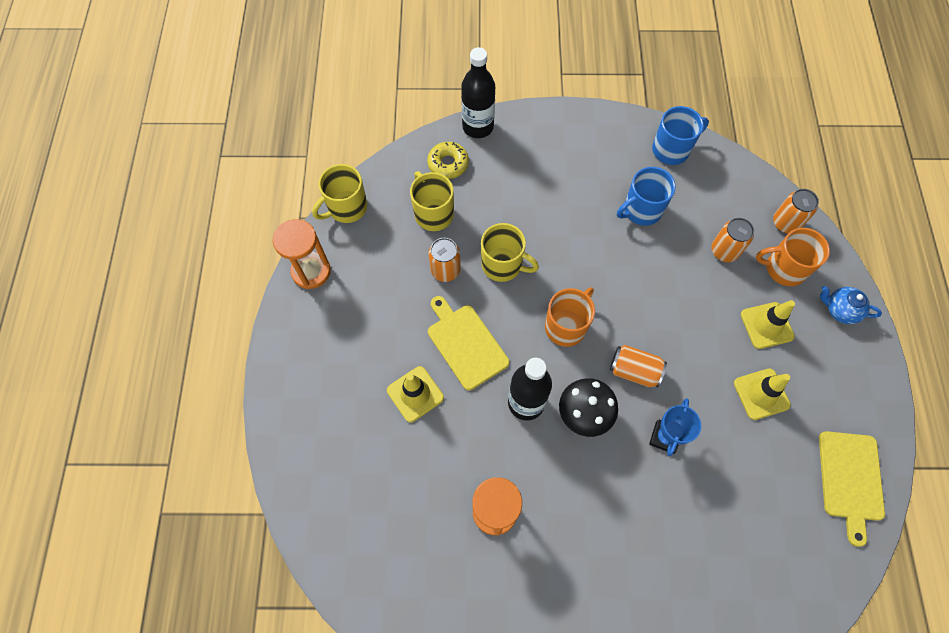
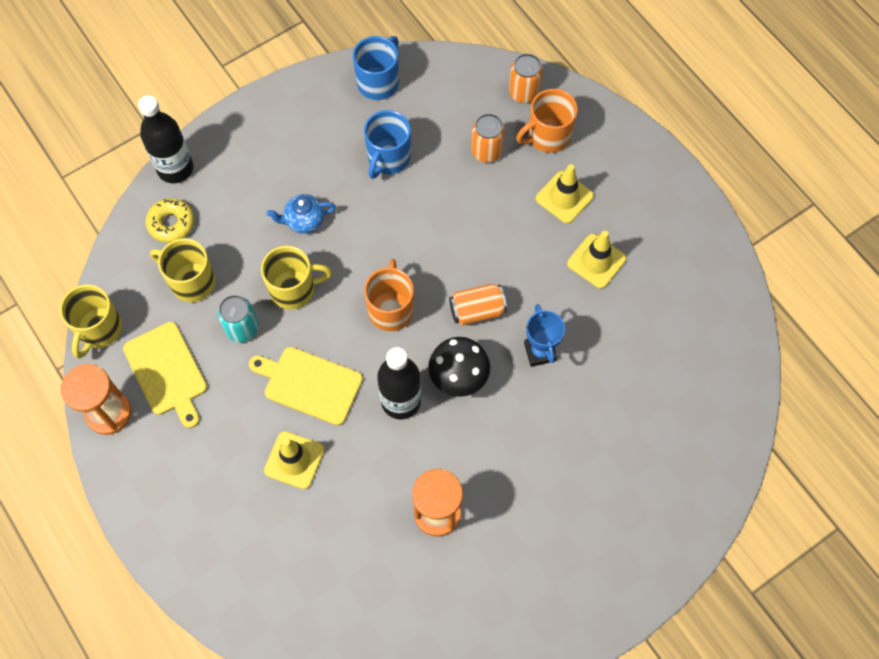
camera: 35 degrees left, 0 degrees up
(445, 270) = (242, 328): orange can -> turquoise can
(840, 310) = (616, 145): blue teapot -> blue teapot (304, 221)
(850, 480) = (710, 287): yellow cutting board -> yellow cutting board (167, 372)

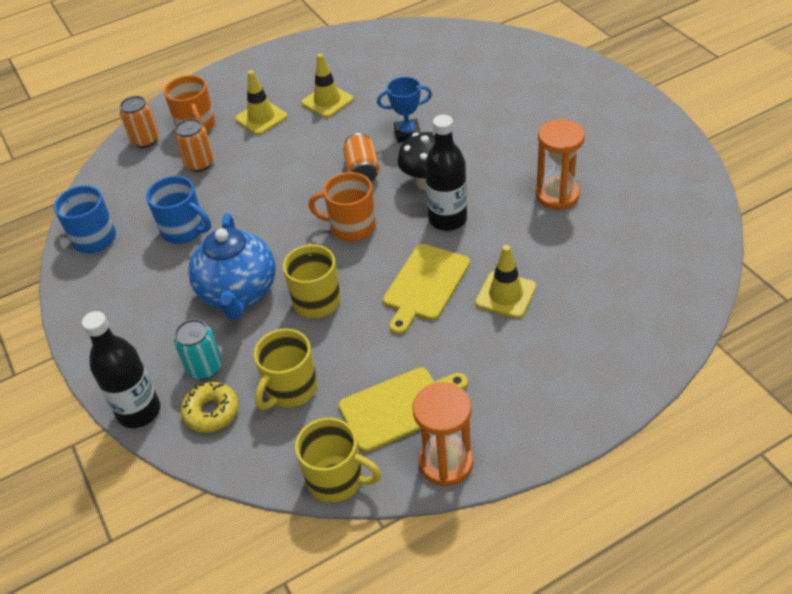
camera: 80 degrees left, 20 degrees down
(242, 328) = (355, 341): turquoise can -> turquoise can (204, 368)
(304, 221) = (239, 293): blue teapot -> blue teapot, size x1.96

